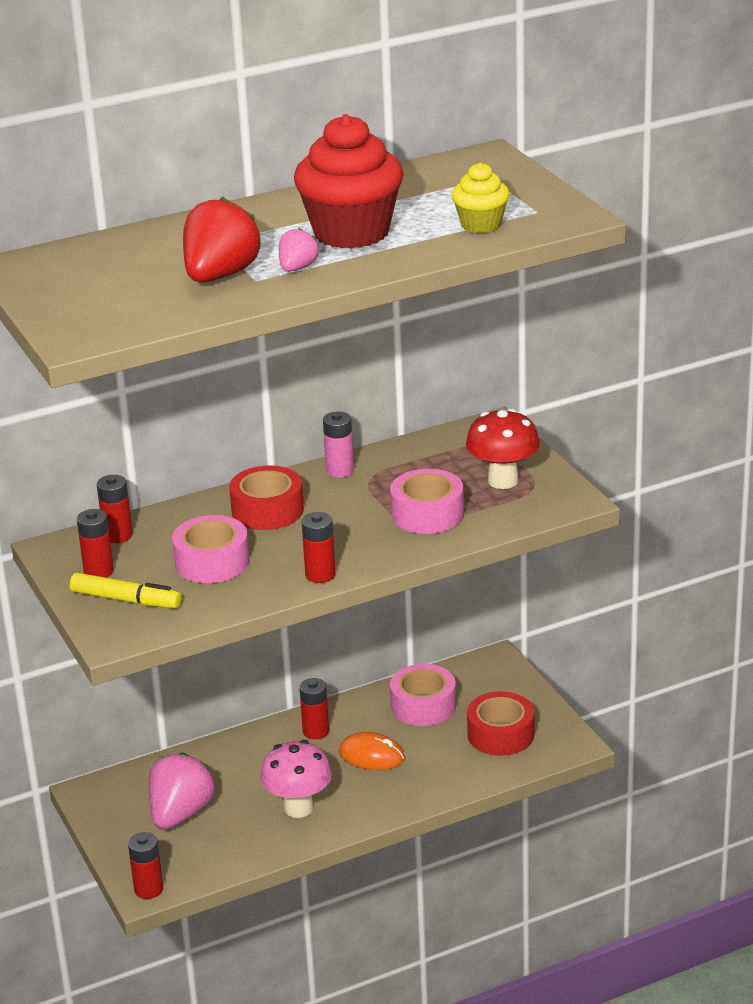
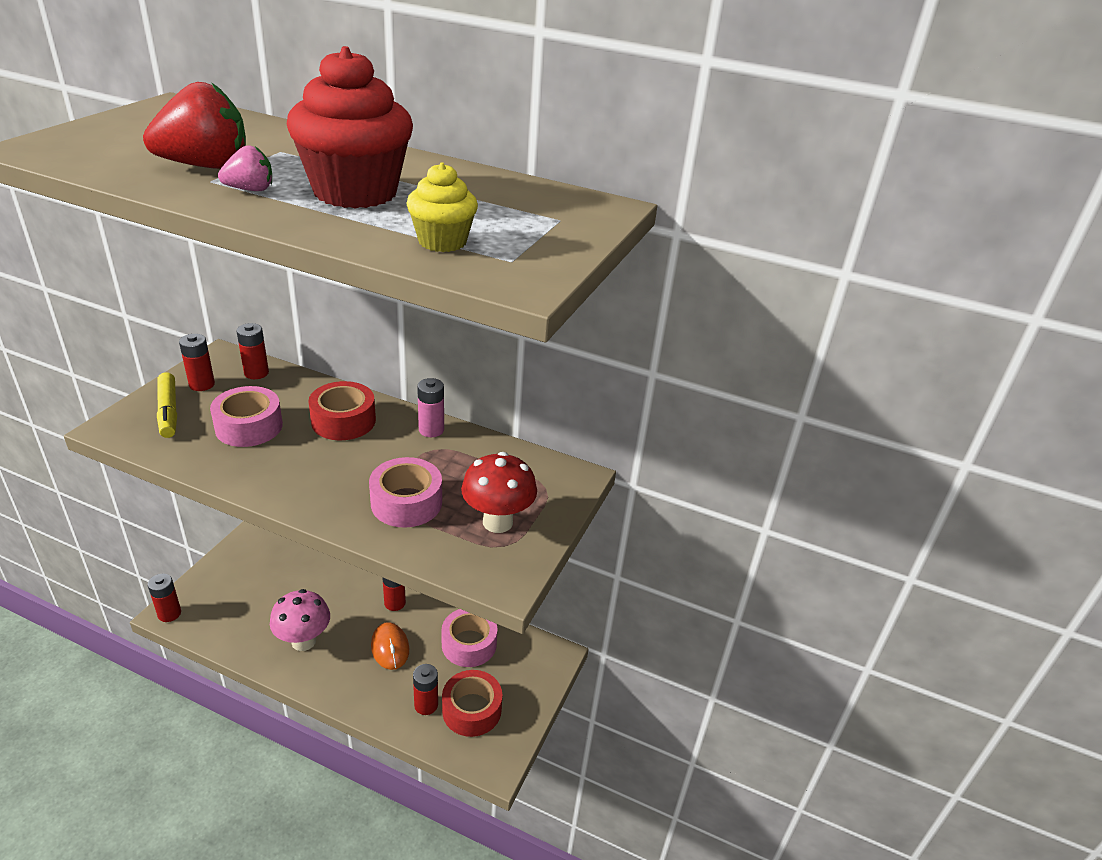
camera: 45 degrees right, 5 degrees up
(181, 814) = (259, 586): pink strawberry -> none
(320, 575) = (266, 486): red battery -> red battery (426, 705)

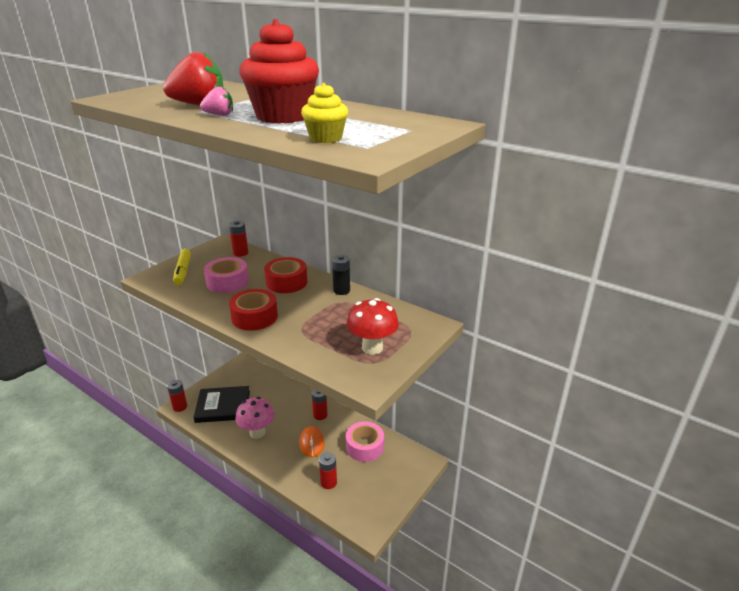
camera: 15 degrees right, 5 degrees down
(202, 384) = (206, 258): red battery -> none
(240, 605) = (223, 406): none -> black book
(406, 503) = (314, 332): pink tape -> none
(431, 430) = (341, 290): pink battery -> black battery
(471, 710) = (359, 490): red tape -> red tape (254, 317)

